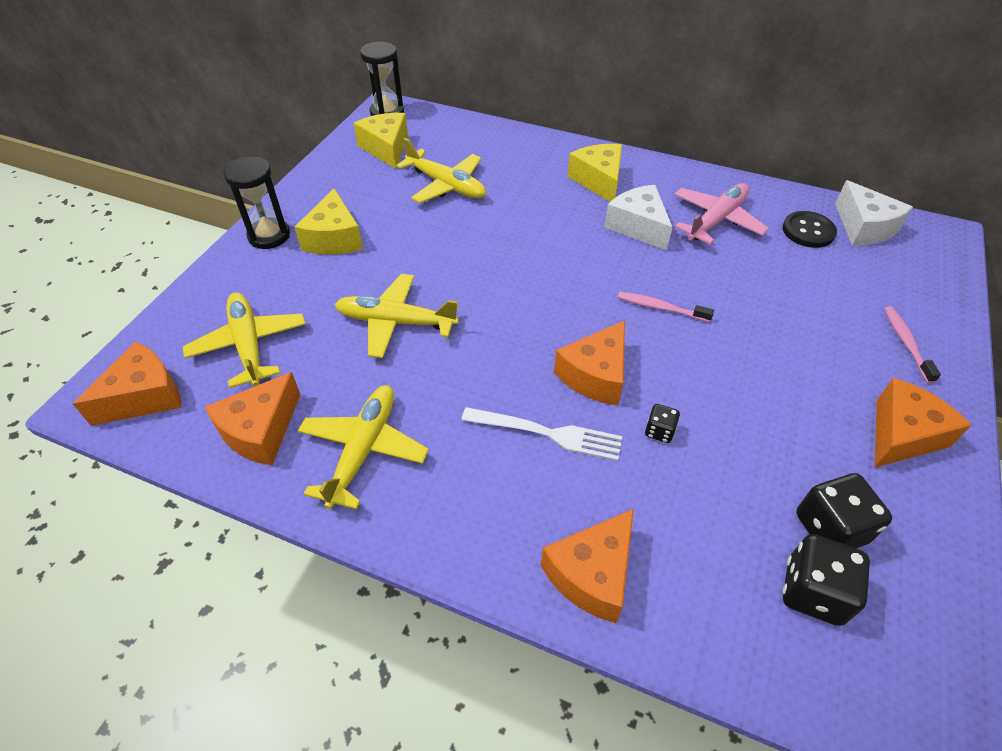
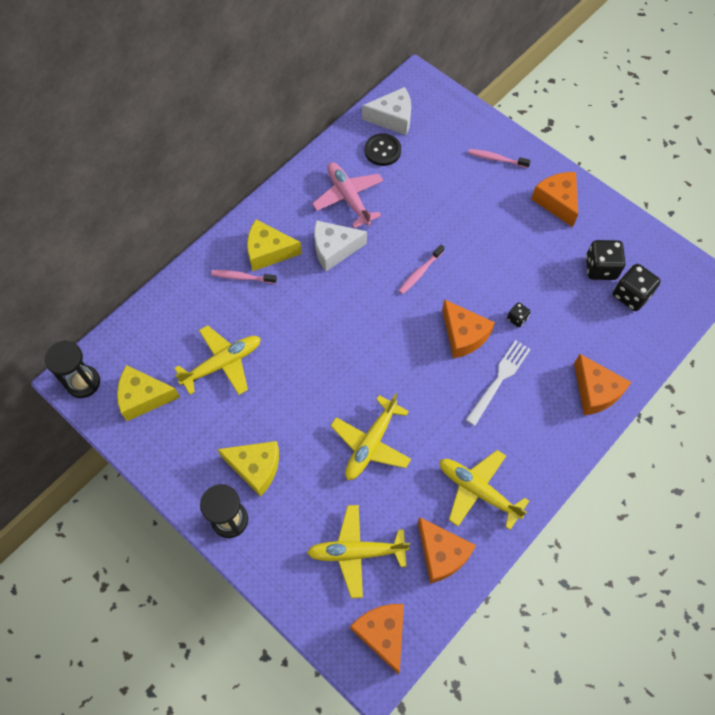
camera: 70 degrees left, 15 degrees up
(555, 172) = (242, 277): none -> pink toothbrush

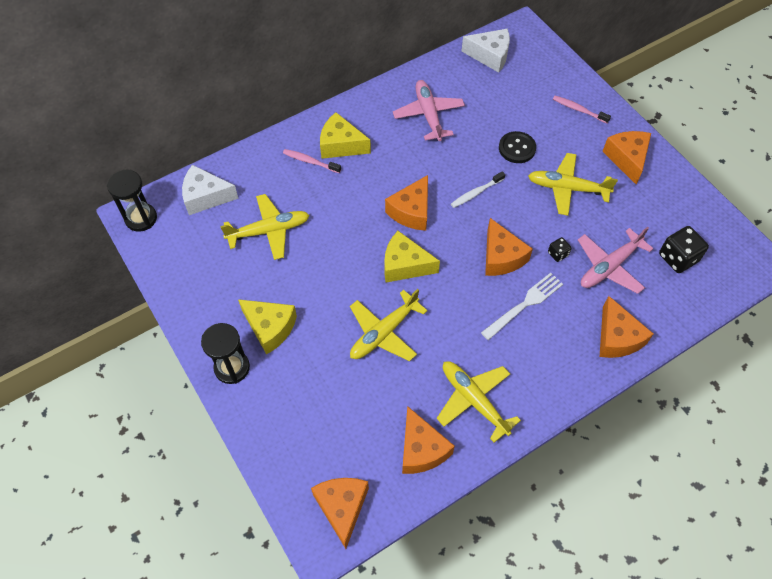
camera: 15 degrees right, 5 degrees down
(144, 397) = (189, 243): yellow cheese -> yellow cheese (404, 265)
(334, 249) = (401, 156): white cheese -> white cheese (205, 197)
(357, 552) = (340, 427): yellow plane -> yellow plane (567, 188)
(361, 308) = (411, 211): none -> orange cheese
(382, 151) = (472, 81): black button -> black button (517, 148)
(420, 272) = (476, 193): pink toothbrush -> white toothbrush
(569, 320) = (609, 266): none -> pink plane
(600, 268) = (654, 227): black dice -> none

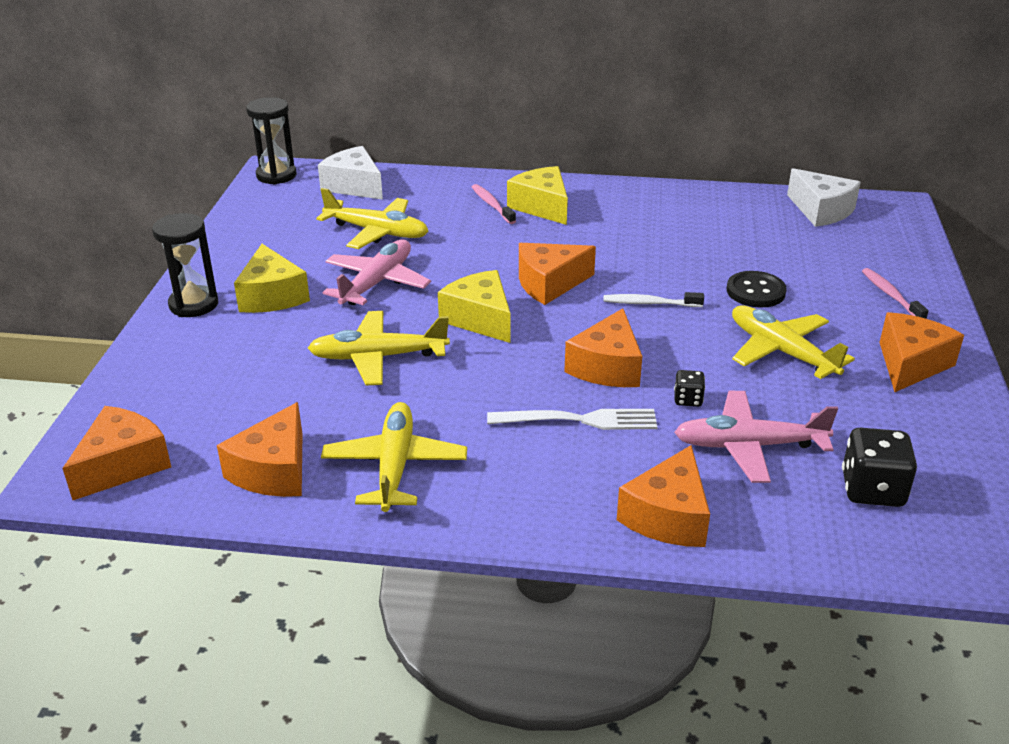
camera: 40 degrees right, 25 degrees down
(428, 115) = (676, 224): pink plane -> pink plane (376, 283)

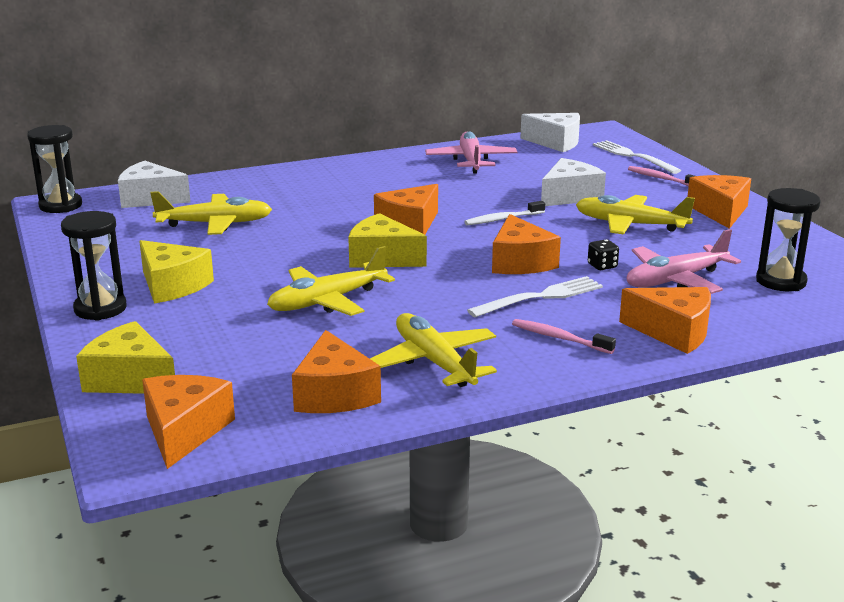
camera: 30 degrees left, 10 degrees down
(376, 283) = (260, 256): pink plane -> pink plane (471, 161)
(492, 205) = (295, 187): pink toothbrush -> pink toothbrush (559, 338)
(542, 207) = (340, 180): yellow cheese -> yellow cheese (129, 379)
(668, 516) = (673, 332): orange cheese -> orange cheese turned 60 degrees counterclockwise
(755, 291) = (569, 196): black button -> white cheese
(872, 490) = (781, 281): black dice -> black hourglass
(891, 253) = (632, 156): none -> white fork

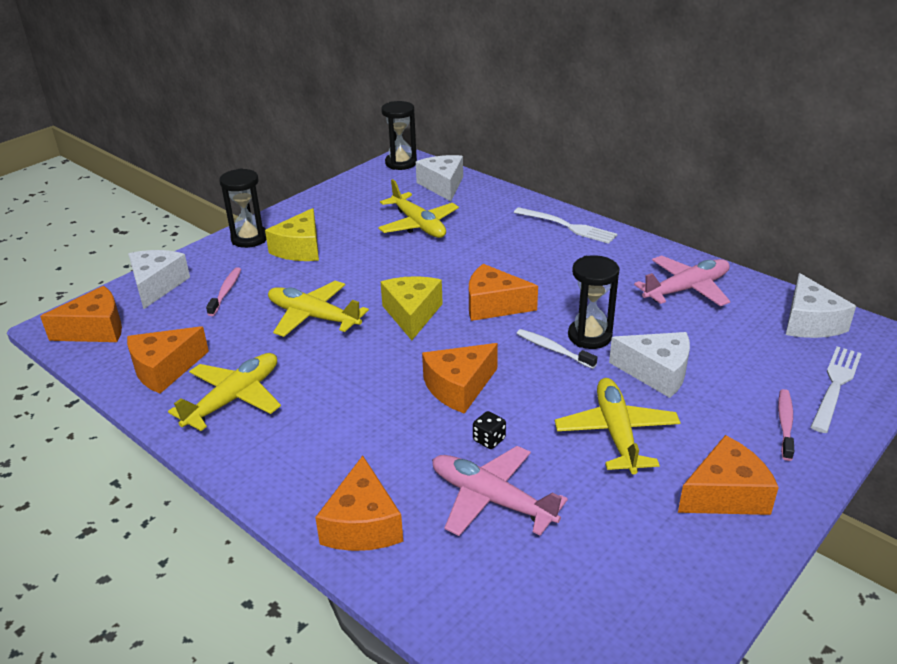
camera: 65 degrees right, 10 degrees up
(129, 379) = (157, 285): yellow cheese -> white cheese
(541, 297) = (390, 420): white fork -> white fork (568, 226)
(559, 338) = (311, 453): pink toothbrush -> pink toothbrush (226, 291)
(781, 281) = (549, 587): black hourglass -> black hourglass (589, 336)

